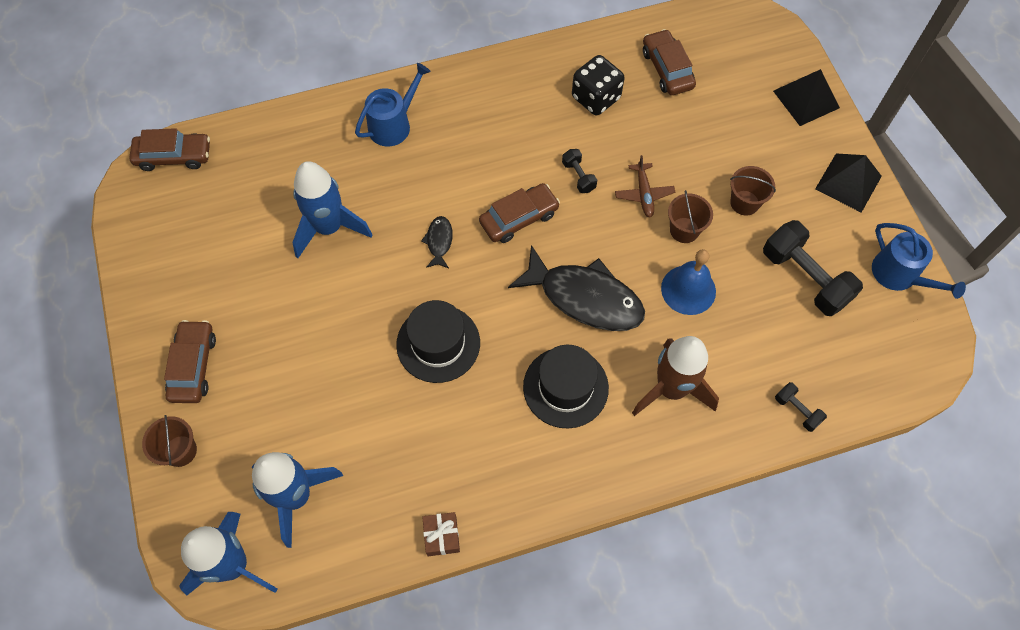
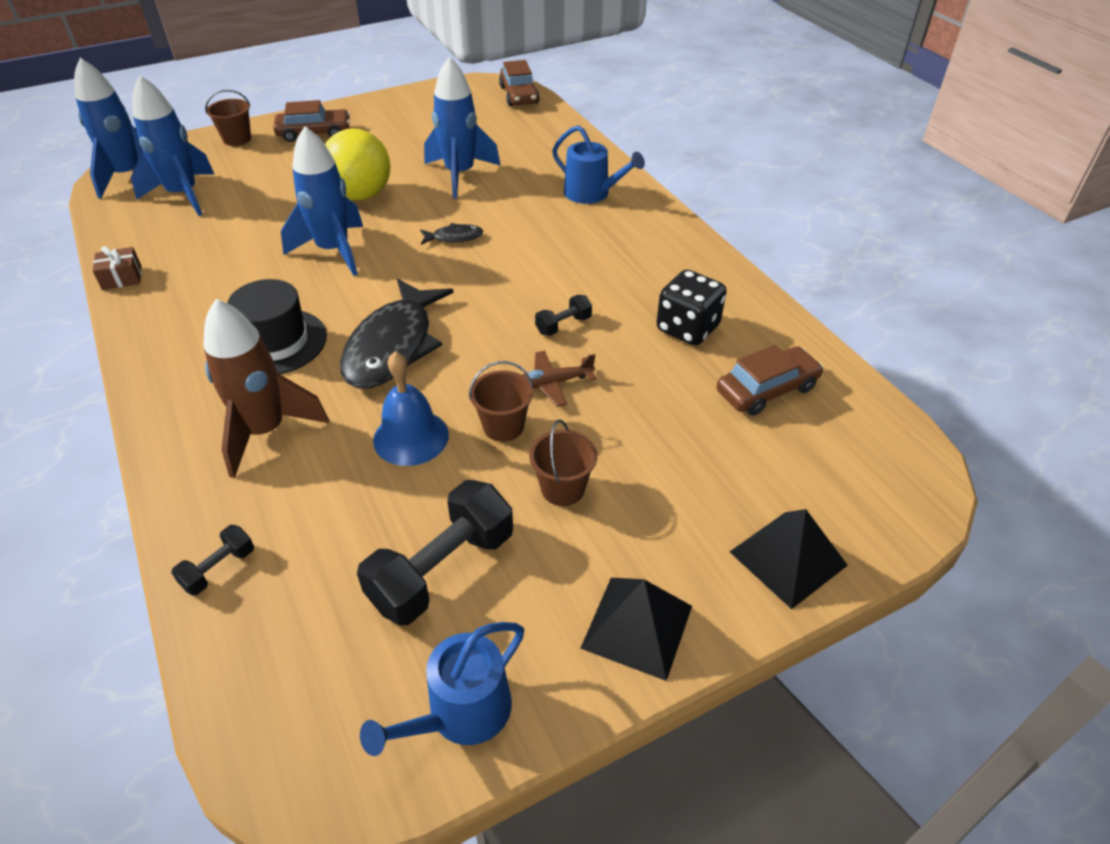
camera: 80 degrees right, 20 degrees down
(343, 318) = (361, 195): none -> yellow ball
(438, 343) = (333, 251): black hat -> blue rocket
(519, 218) = (494, 286): brown car -> none

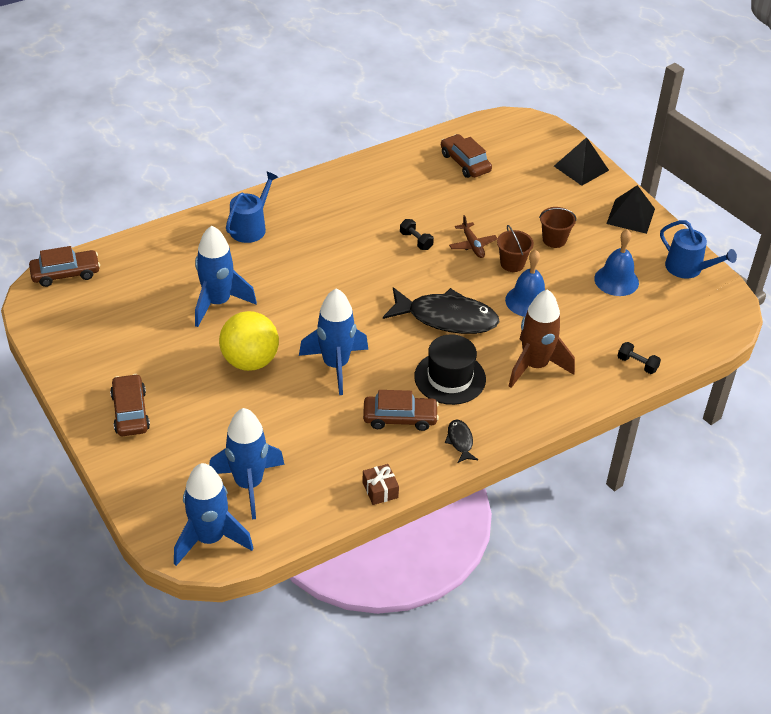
camera: 95 degrees left, 0 degrees up
(225, 296) = (400, 418): none -> brown car
(237, 139) = (138, 470): brown bucket -> none
(442, 570) = (616, 280): black dumbbell -> blue bell
(454, 237) = (314, 299): black fish -> black fish (460, 441)
(687, 328) = (413, 188): black dice -> none

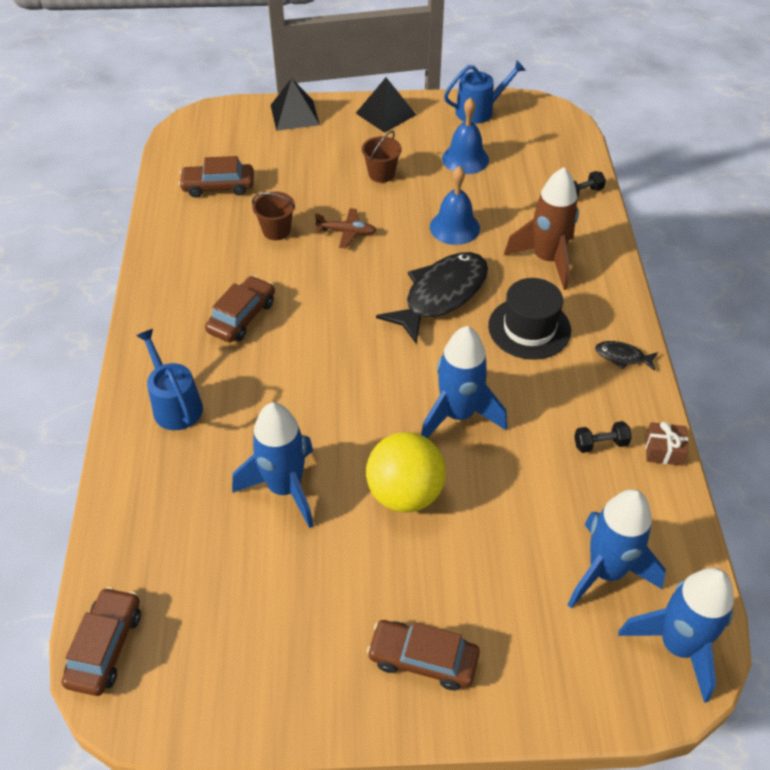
camera: 60 degrees left, 5 degrees up
(400, 418) = (566, 391): brown car -> brown car (242, 317)
(416, 241) = (308, 271): black dumbbell -> black dumbbell (600, 444)
(512, 263) = (394, 216): brown bucket -> brown bucket (276, 230)

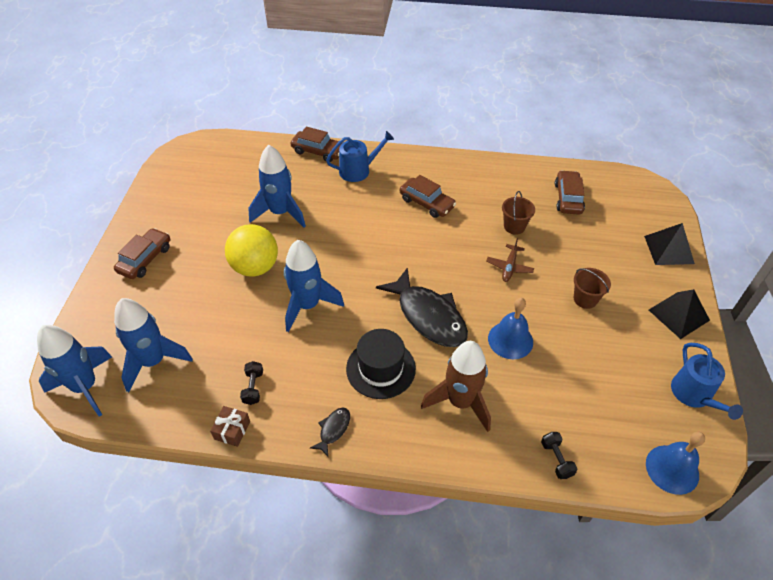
camera: 100 degrees right, 0 degrees up
(105, 647) = (214, 144): brown car -> brown car (318, 151)
(465, 159) = (610, 367): blue bell -> blue bell (672, 469)

